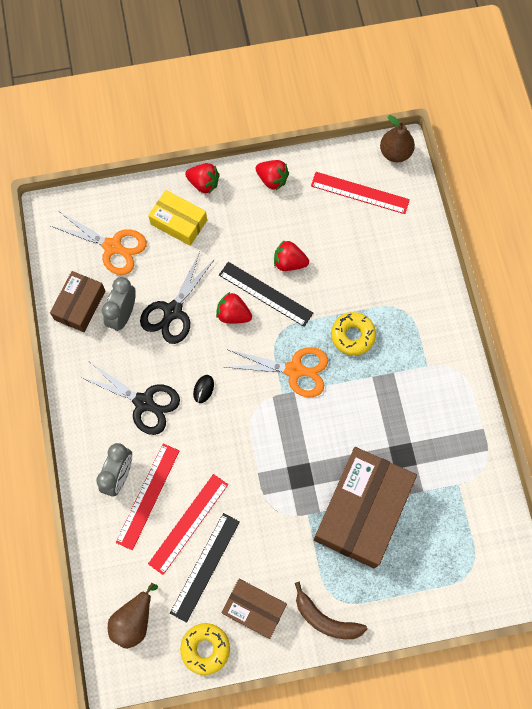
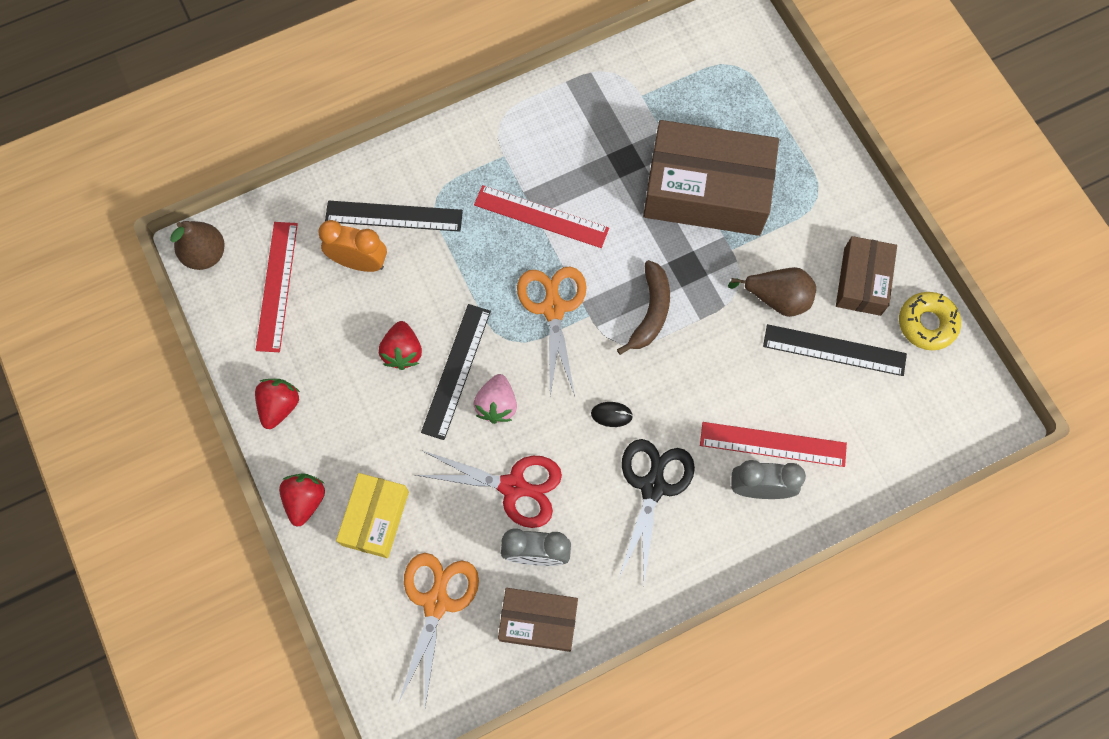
camera: 105 degrees left, 0 degrees up
(134, 620) = (927, 415): brown pear -> brown pear (777, 298)
(173, 311) = (513, 486): black scissors -> red scissors
(188, 523) = (790, 384): red ruler -> red ruler (541, 217)
(233, 314) = (497, 405): red strawberry -> pink strawberry
(325, 619) = (844, 202): brown banana -> brown banana (650, 312)
(353, 335) = (487, 249): yellow donut -> none
(364, 248) = (360, 262): none -> orange clock
(395, 278) = (394, 216): none -> black ruler

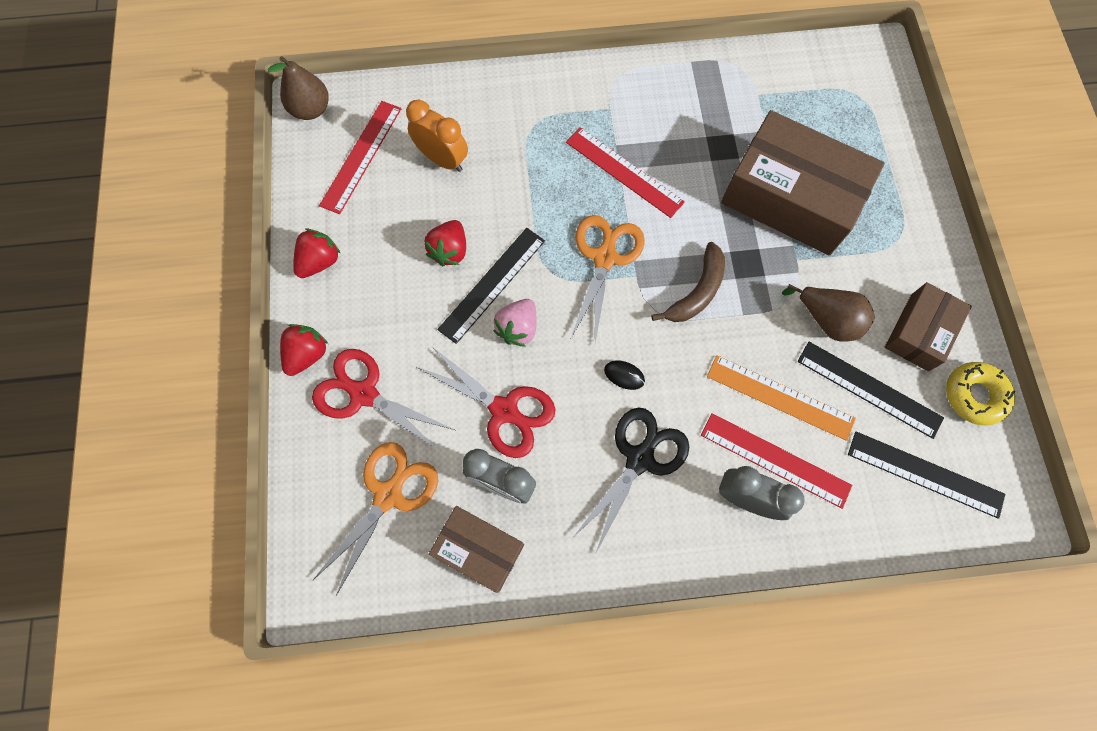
camera: 20 degrees right, 0 degrees up
(375, 518) = (364, 394): yellow box -> red scissors
(394, 216) = (489, 129): black ruler -> black ruler (925, 474)
(758, 385) = (780, 397): none -> orange ruler

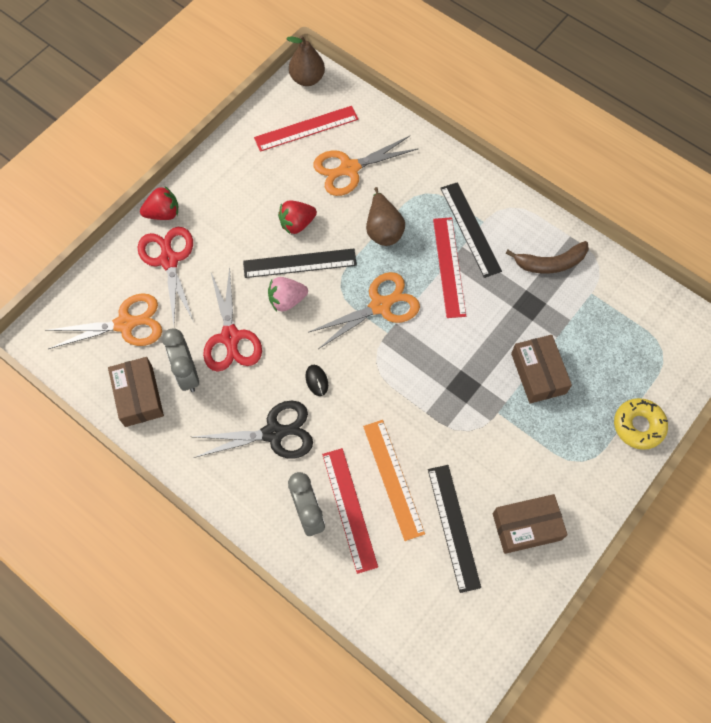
camera: 45 degrees right, 5 degrees down
(320, 262) = (222, 169): red strawberry -> none
(443, 159) = (349, 168): orange clock -> orange scissors
(697, 292) = (413, 374): brown banana -> brown banana (550, 263)
(791, 198) = (538, 373): brown box -> brown box, size x0.54
(827, 320) = (474, 464): brown pear -> brown pear (383, 229)
(925, 474) = (430, 606): black ruler -> black ruler (470, 229)
(974, 395) = (517, 596): yellow donut -> yellow donut (638, 426)

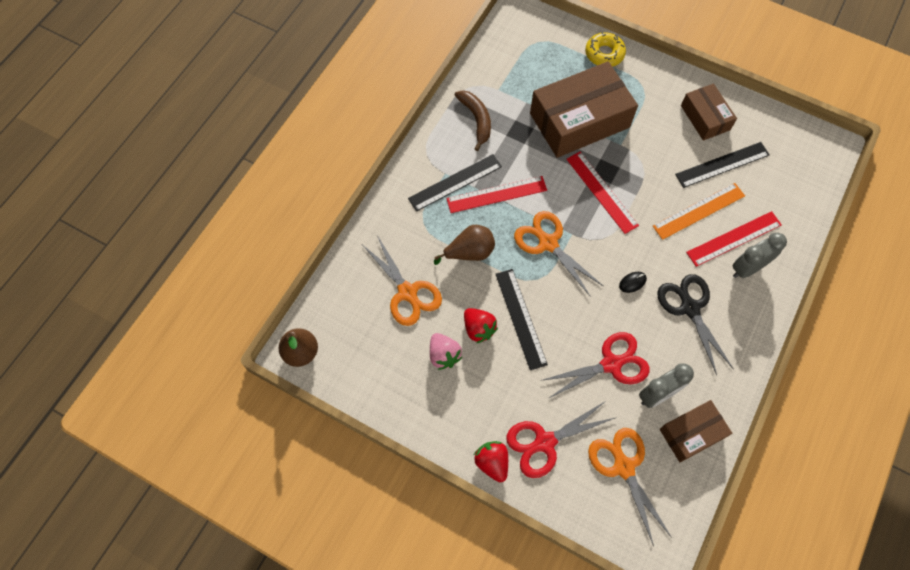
camera: 100 degrees left, 0 degrees up
(287, 300) = (561, 322): pink strawberry -> pink strawberry (444, 355)
(306, 128) = (365, 341): red ruler -> red ruler (601, 192)
(538, 373) = (579, 120): brown box -> brown box, size x1.84

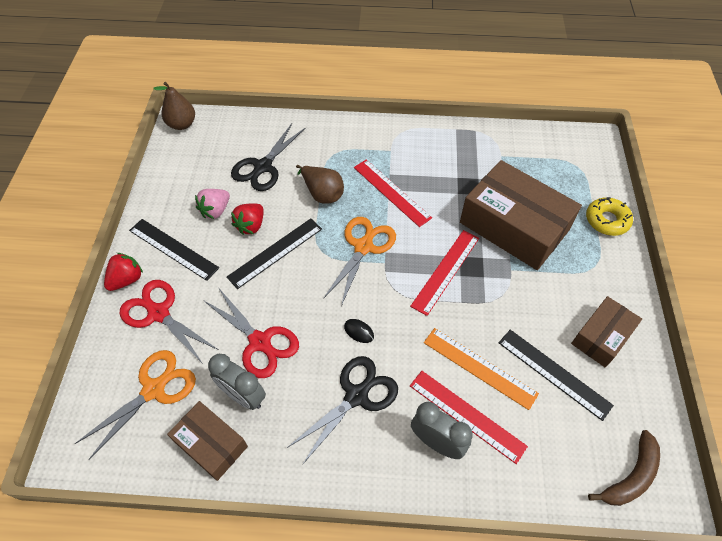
camera: 65 degrees right, 10 degrees down
(407, 292) = (263, 167): orange scissors -> black scissors
(455, 182) = (385, 160): black ruler -> black ruler (173, 249)
(476, 120) = (458, 152): brown banana -> brown banana (630, 476)

